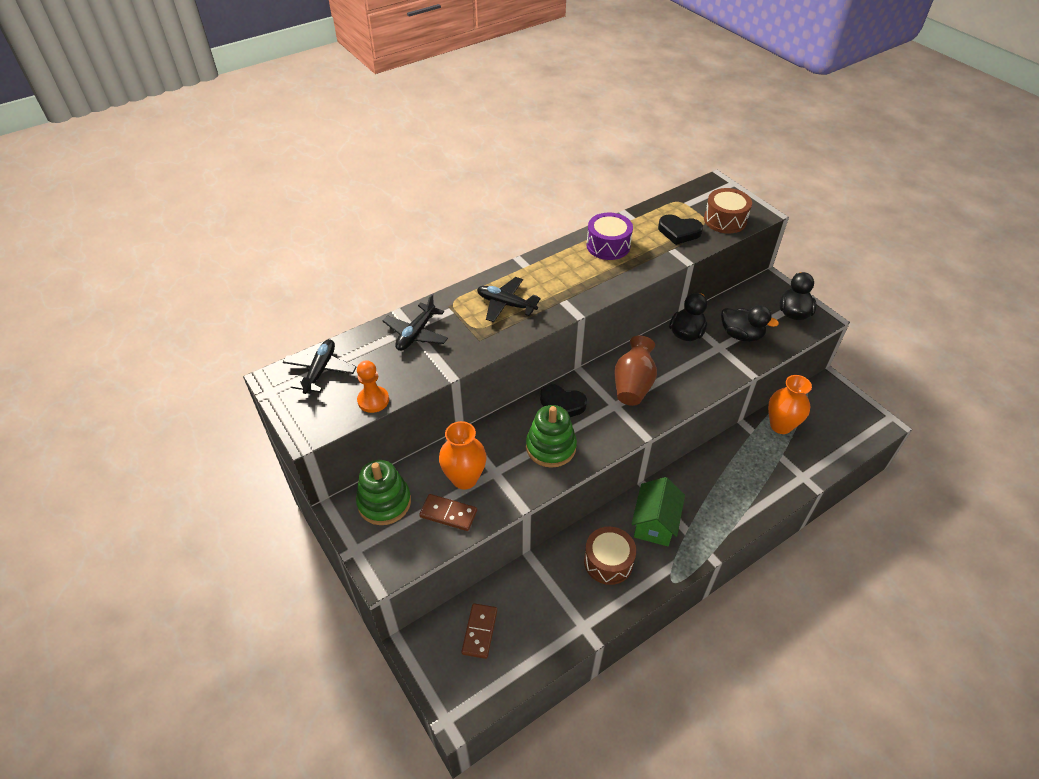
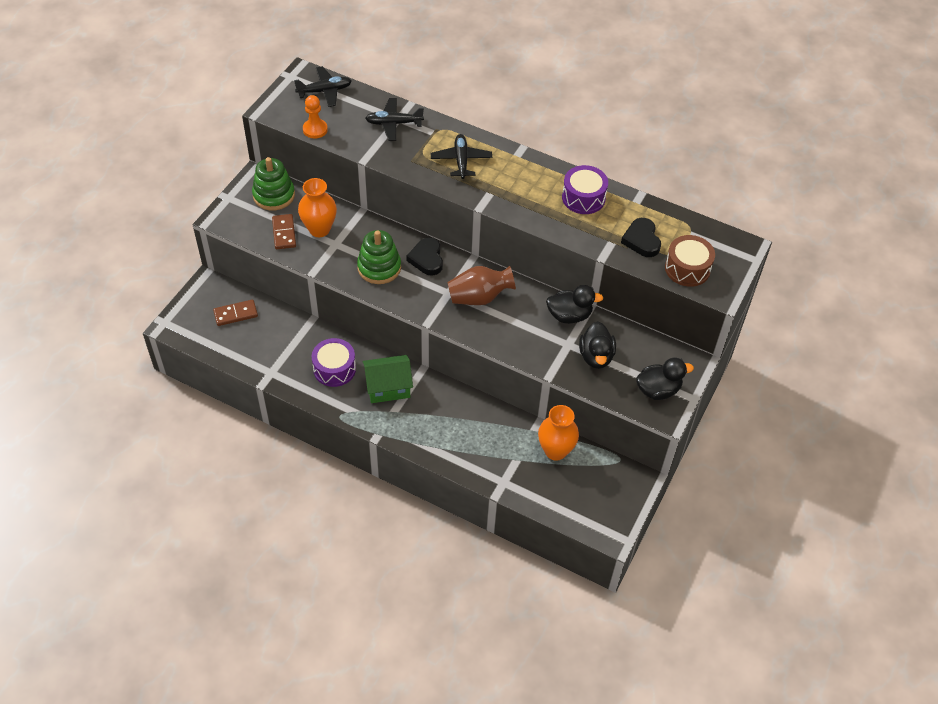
camera: 60 degrees right, 5 degrees up
(608, 562) = (334, 369): brown drum -> purple drum

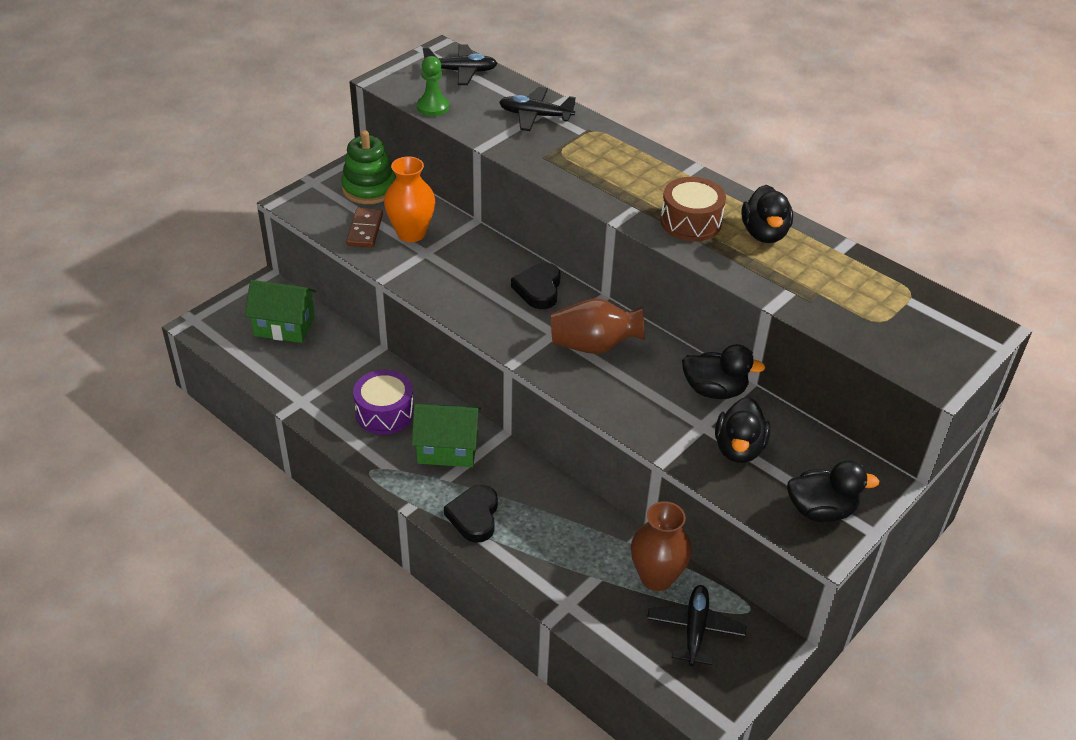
camera: 15 degrees right, 10 degrees down
(235, 314) = (284, 326): brown domino -> green house
(315, 129) = (433, 107): orange pawn -> green pawn
(379, 267) = (472, 288): green stacking toy -> none
(461, 161) = (609, 167): black plane -> black plane (695, 630)
(555, 451) = (656, 577): orange vase -> brown vase
(583, 198) = (764, 233): purple drum -> black duck
(641, 240) = (835, 296): black heart -> black heart (474, 516)
(687, 268) = (894, 342): brown drum -> brown drum (690, 222)

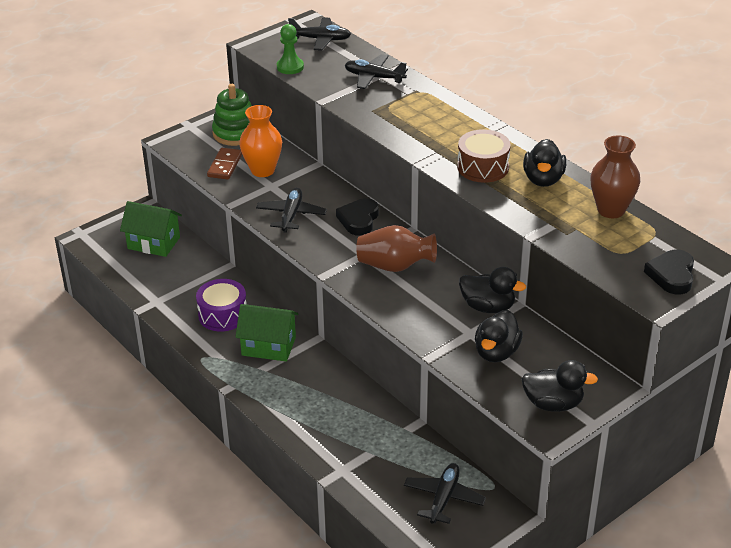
camera: 10 degrees right, 5 degrees down
(457, 289) = (291, 215): none -> black plane
(474, 516) = (280, 399): black heart -> black heart (672, 275)
(656, 577) = (421, 456): brown vase -> brown vase (611, 210)

